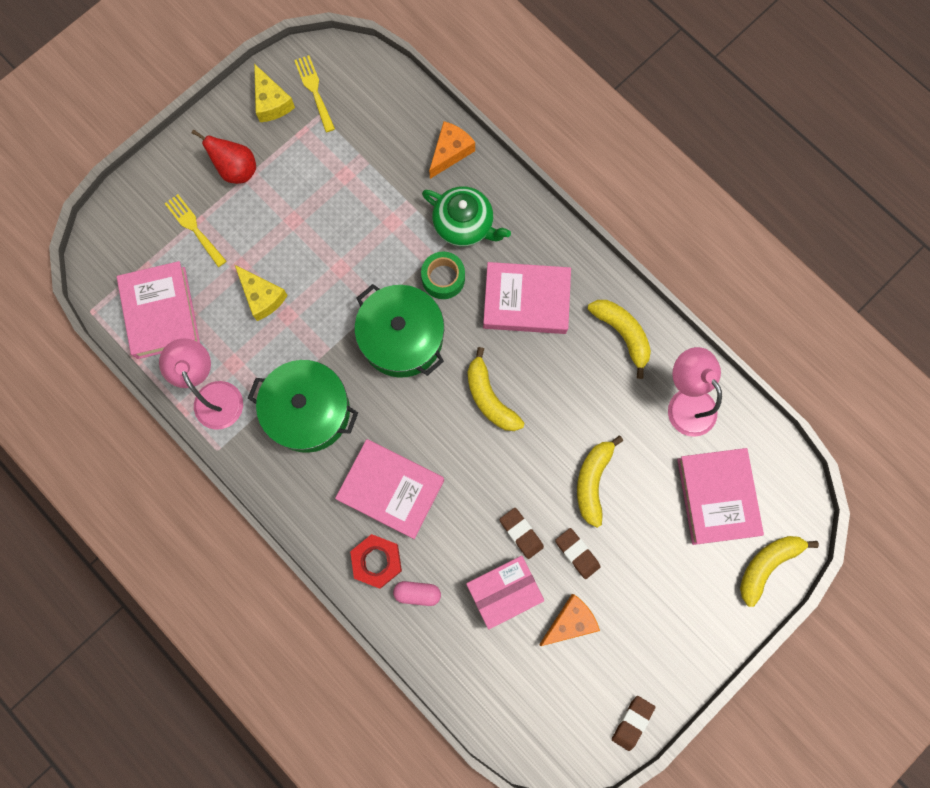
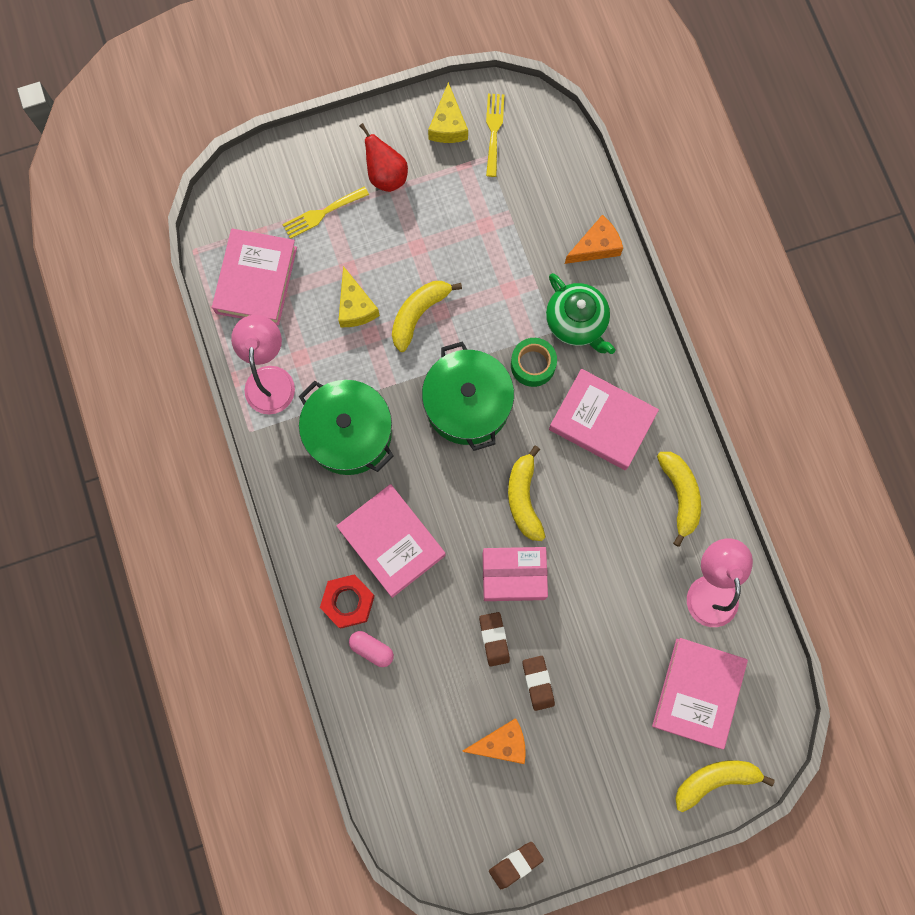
camera: 25 degrees right, 0 degrees up
(194, 228) = (322, 213): yellow fork -> yellow fork turned 105 degrees counterclockwise
(503, 591) = (452, 685): pink box -> pink box (513, 576)
(593, 481) = (585, 622): yellow banana -> yellow banana (419, 314)

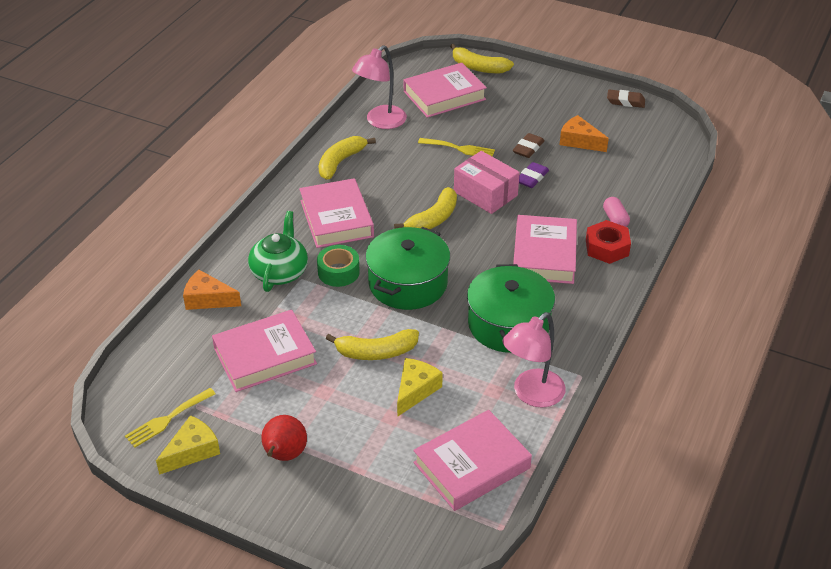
camera: 135 degrees left, 35 degrees down
(322, 213) = (366, 470): yellow fork -> yellow fork (460, 149)
(492, 237) = (265, 356): none -> pink book
(494, 639) = (532, 178): brown eraser -> purple eraser

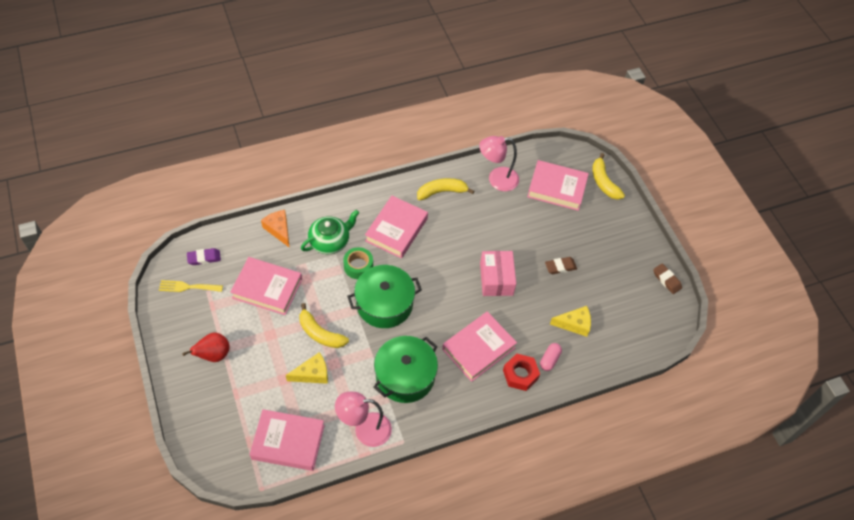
camera: 40 degrees right, 15 degrees up
(192, 451) = (179, 315): yellow cheese -> yellow cheese (574, 324)
(433, 219) = (446, 272): yellow banana -> none
(460, 149) = (519, 235): yellow fork -> none
(532, 178) = (536, 290): purple eraser -> purple eraser (204, 258)
(579, 141) = (598, 286): orange cheese -> none

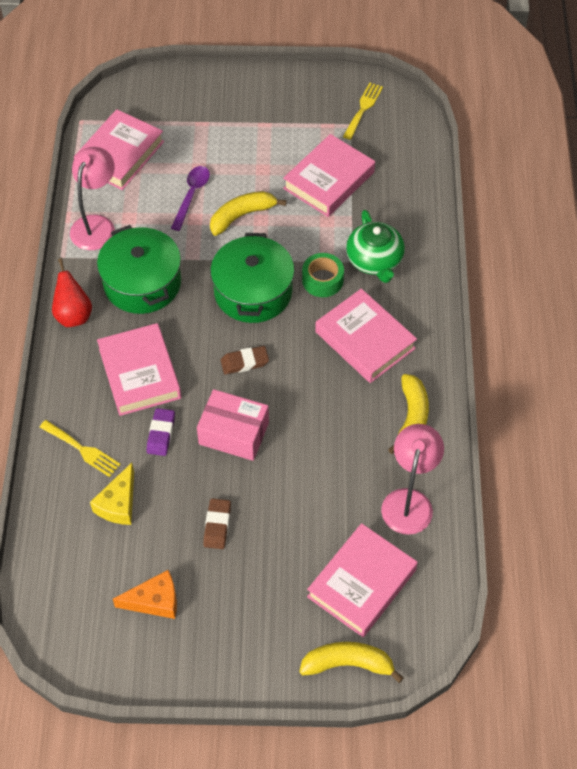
camera: 115 degrees right, 0 degrees up
(204, 258) = (399, 131): purple eraser -> purple eraser (161, 434)
(213, 355) = (260, 114): red pear -> red pear (73, 315)
(278, 230) = (415, 211): orange cheese -> orange cheese (154, 601)
(312, 374) = (191, 195): yellow cheese -> purple spoon
(520, 374) = (80, 407): red nut -> none
(549, 359) = (82, 450): pink capsule -> yellow fork
(666, 280) = (128, 671): brown eraser -> brown eraser (244, 362)

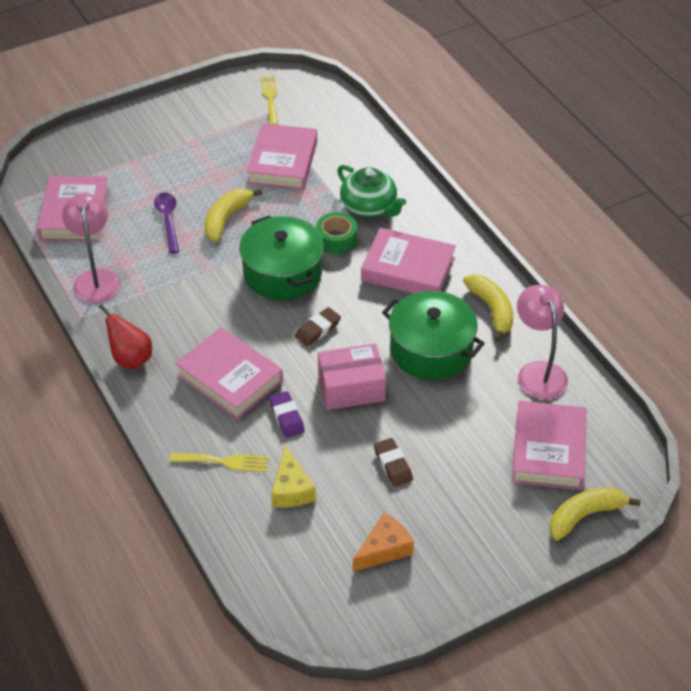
camera: 30 degrees left, 10 degrees down
(142, 283) = (176, 307): green pot -> green pot (431, 350)

